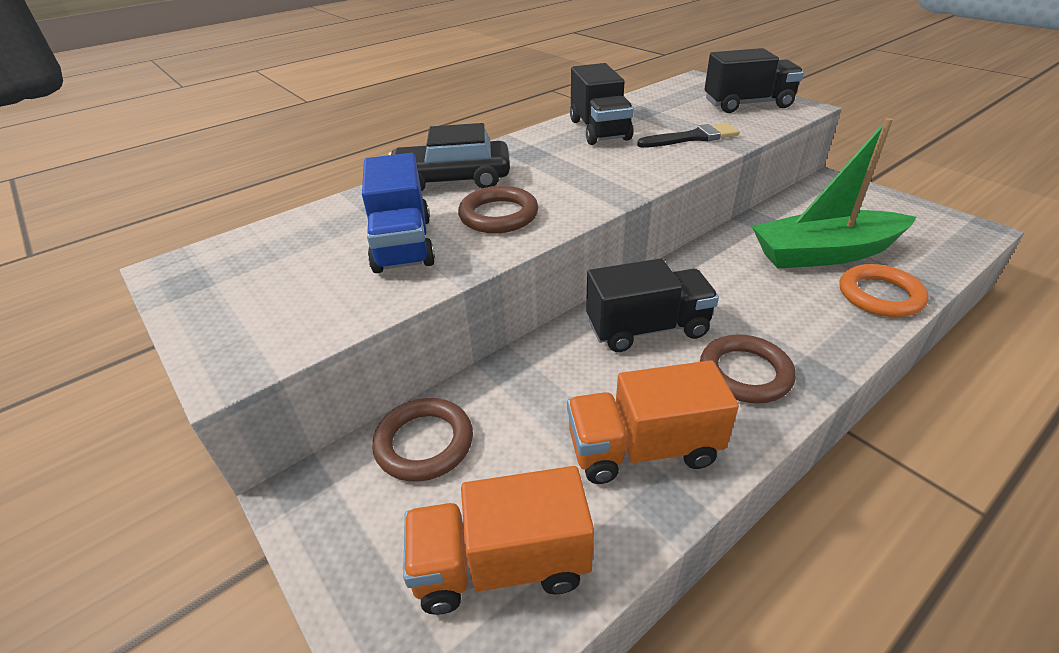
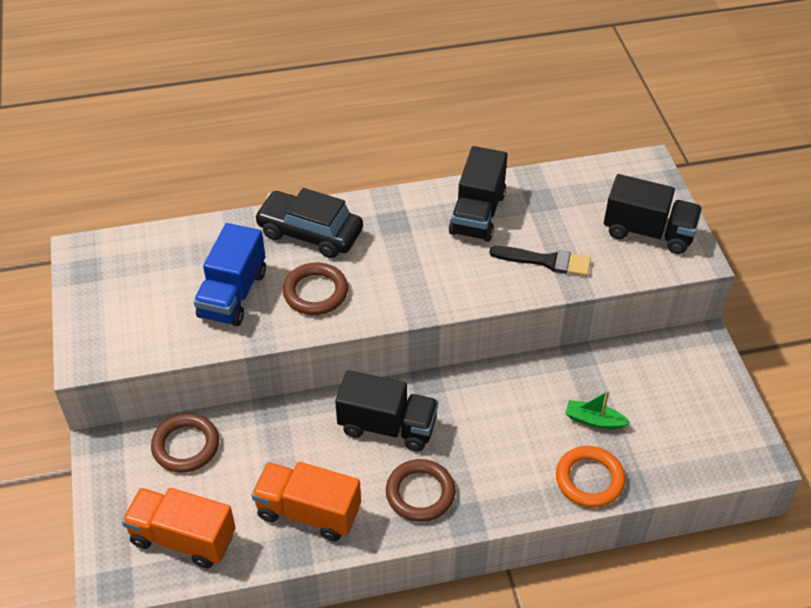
camera: 25 degrees right, 10 degrees up
(824, 253) = (594, 420): green boat -> green boat, size x0.42

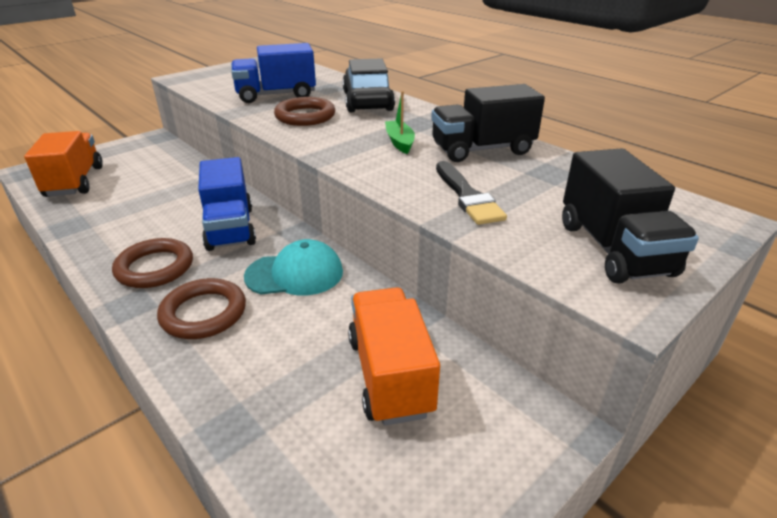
camera: 60 degrees right, 15 degrees down
(186, 446) = (165, 160): brown ring -> brown ring (203, 313)
(308, 512) = (114, 220): orange truck -> orange truck (390, 375)
(387, 426) = (230, 228): black truck -> blue truck
(489, 404) = (295, 274): none -> turquoise cap
(589, 479) = (223, 384): orange ring -> none
(594, 420) = (323, 358): green boat -> green boat (399, 142)

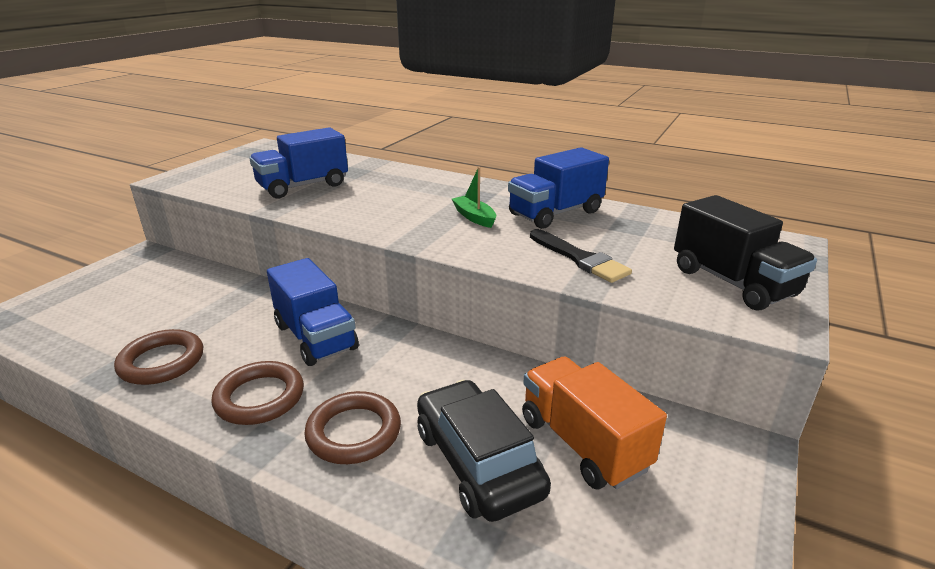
camera: 20 degrees left, 5 degrees down
(75, 182) = (77, 321): orange truck -> none
(295, 274) = (421, 369): turquoise cap -> none
(305, 116) = (355, 204): brown ring -> brown ring (162, 362)
(367, 101) = (406, 180): black car -> black car (477, 462)
(482, 150) = (555, 213): black truck -> blue truck

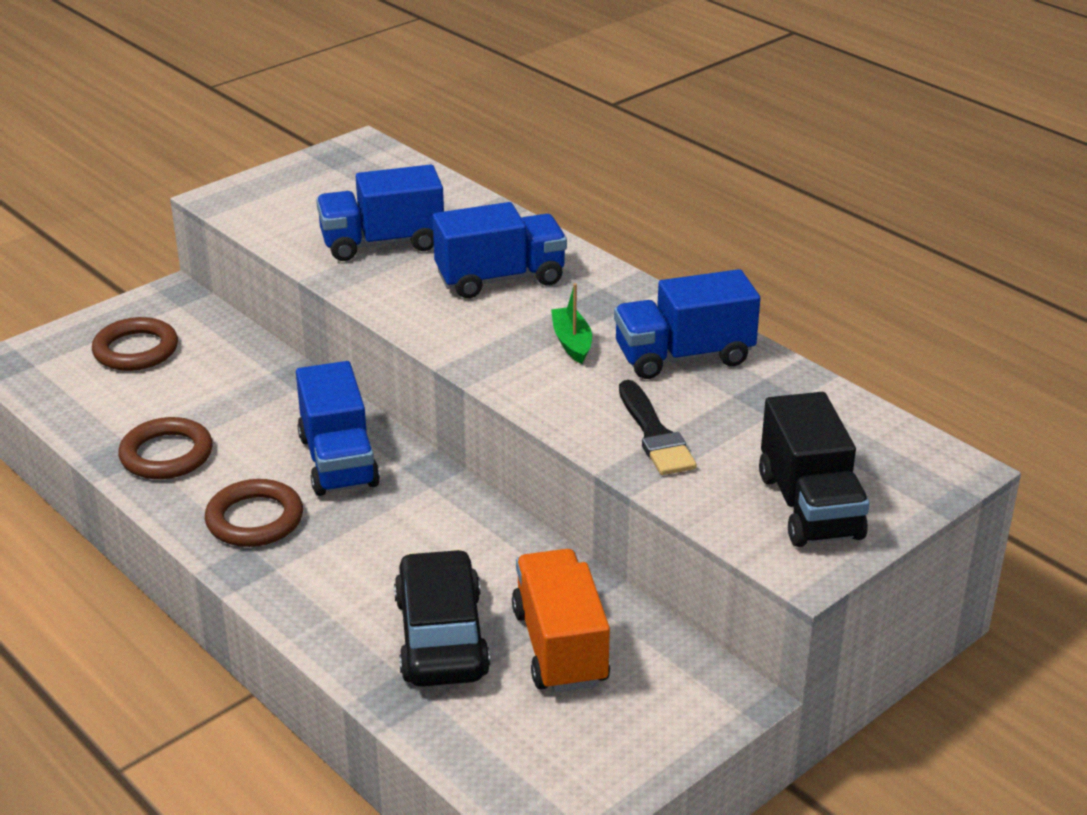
camera: 20 degrees right, 5 degrees up
(354, 432) = (334, 578): brown ring -> brown ring (136, 350)
(398, 192) = (500, 278): none -> blue truck

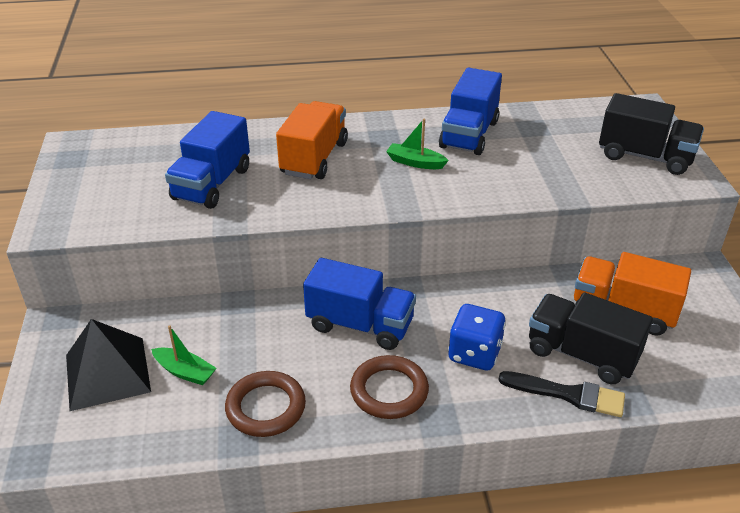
camera: 55 degrees left, 5 degrees up
(136, 350) = (107, 373): brown ring -> black pyramid
(173, 389) = (185, 372): none -> green boat
(366, 555) = (474, 354): none -> blue dice
(441, 636) = (581, 354): black car -> black truck
(500, 278) = (314, 158): blue truck -> orange truck
(654, 434) = (537, 174): black brush -> black brush (568, 394)

